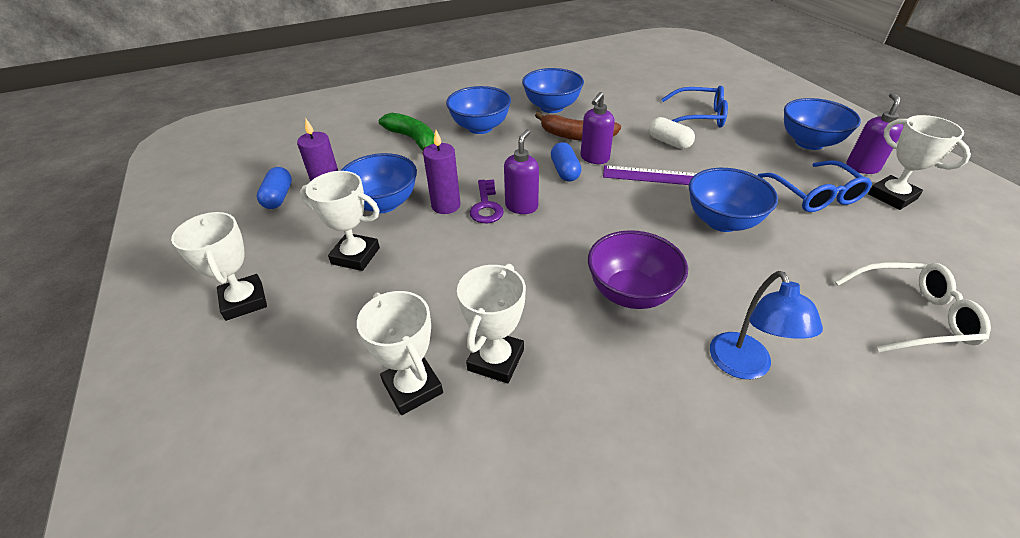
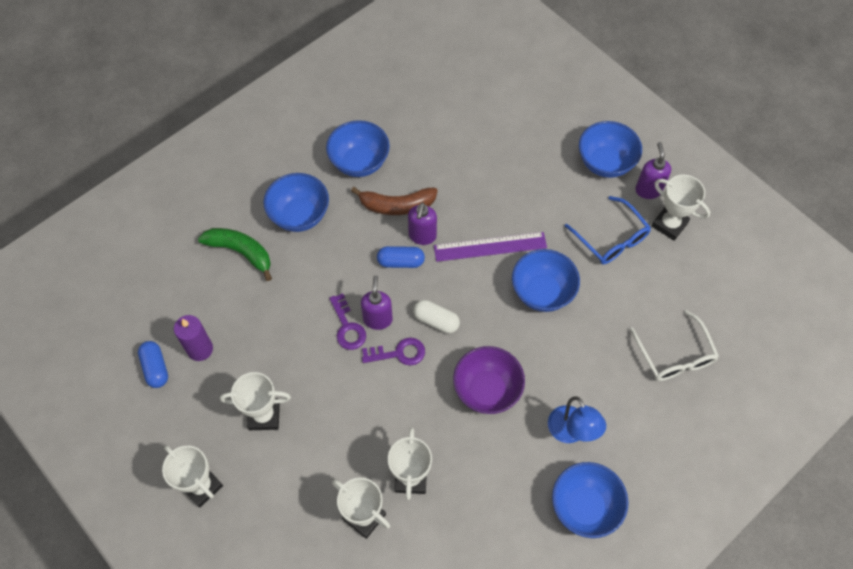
camera: 20 degrees left, 20 degrees up
(383, 204) = (257, 349): blue bowl -> blue bowl (584, 507)
(446, 205) = (312, 336): purple candle -> none
(533, 237) = (398, 353): none -> purple key
(565, 171) = (401, 262): blue capsule -> blue capsule turned 60 degrees counterclockwise
(669, 142) = (484, 194): white capsule -> white capsule (436, 321)
(698, 116) = (504, 144): blue glasses -> none
(911, 315) = (674, 355): white glasses -> white glasses turned 90 degrees clockwise

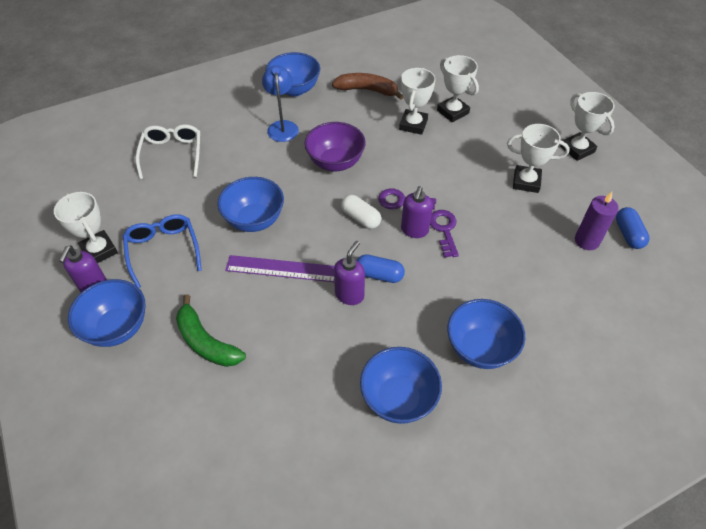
camera: 165 degrees left, 10 degrees down
(241, 252) = (548, 322): green banana -> green banana (206, 342)
(397, 205) = (367, 333): brown banana -> brown banana (367, 90)

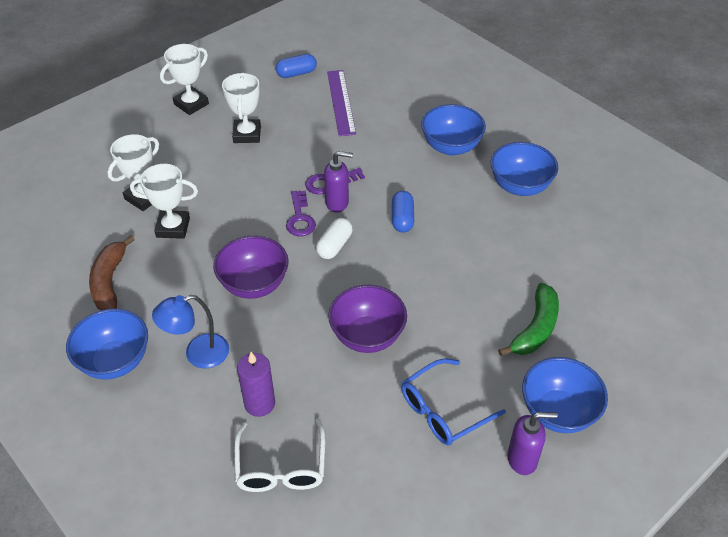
camera: 105 degrees left, 5 degrees down
(99, 250) = (470, 480): white trophy -> none
(172, 154) = (281, 466): white glasses -> white glasses turned 75 degrees counterclockwise
(254, 220) = (367, 336): blue bowl -> purple bowl
(284, 269) = (424, 291): purple ruler -> purple ruler (341, 102)
(349, 295) = (434, 235): purple soap dispenser -> none
(587, 241) = (312, 95): purple candle -> purple candle (259, 404)

